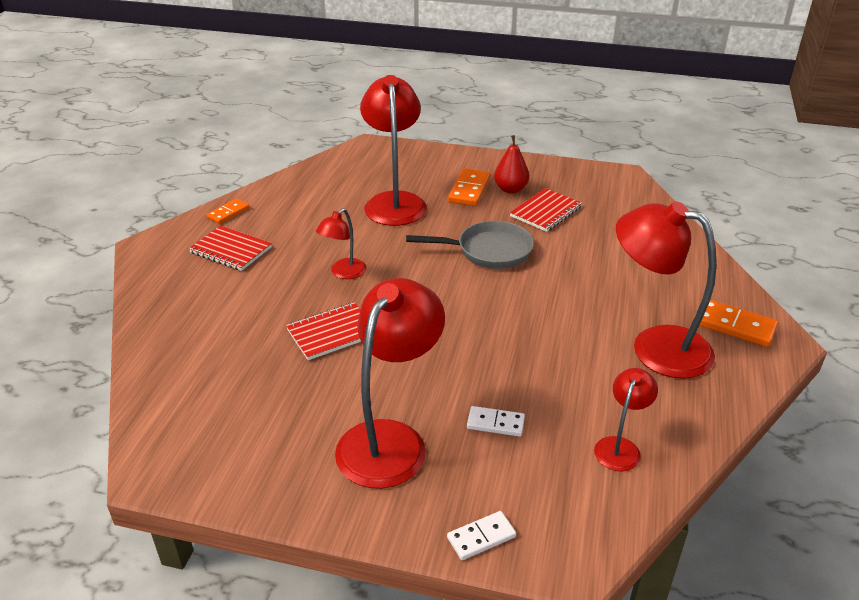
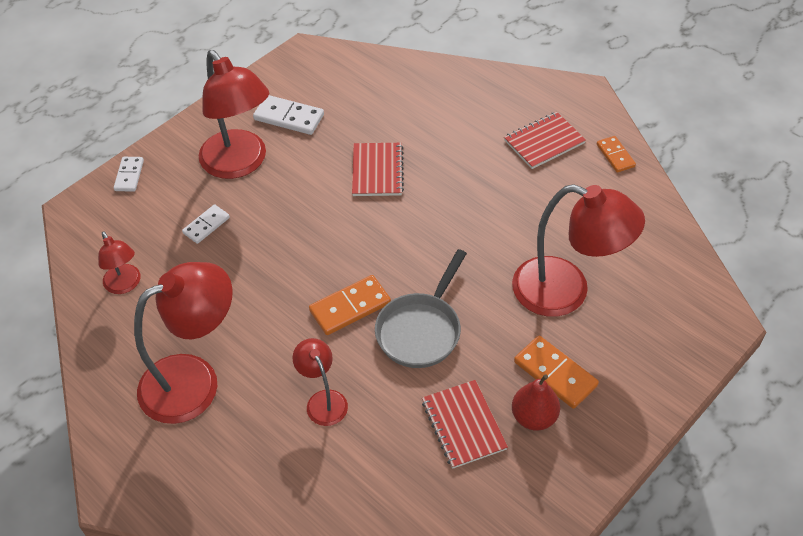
camera: 120 degrees right, 15 degrees up
(288, 432) = (289, 117): none -> white domino
(343, 273) = (457, 205): red lamp -> red lamp (323, 400)
(734, 325) = (167, 467): orange domino -> orange domino (350, 307)

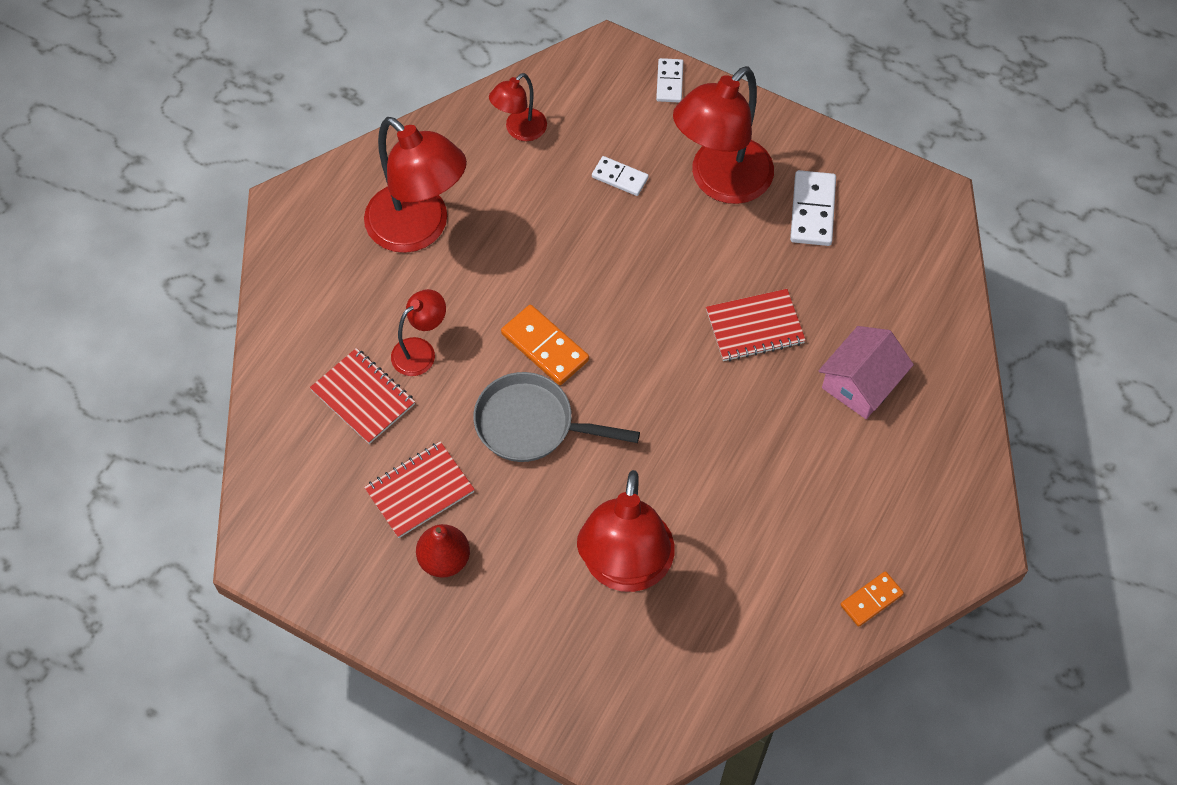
camera: 75 degrees right, 10 degrees up
(129, 175) = (669, 82): white domino -> white domino turned 75 degrees counterclockwise
(444, 123) = (861, 383): none -> pink house
(544, 142) = (867, 508): red notebook -> red notebook (363, 397)
(555, 374) = (505, 573): orange domino -> none

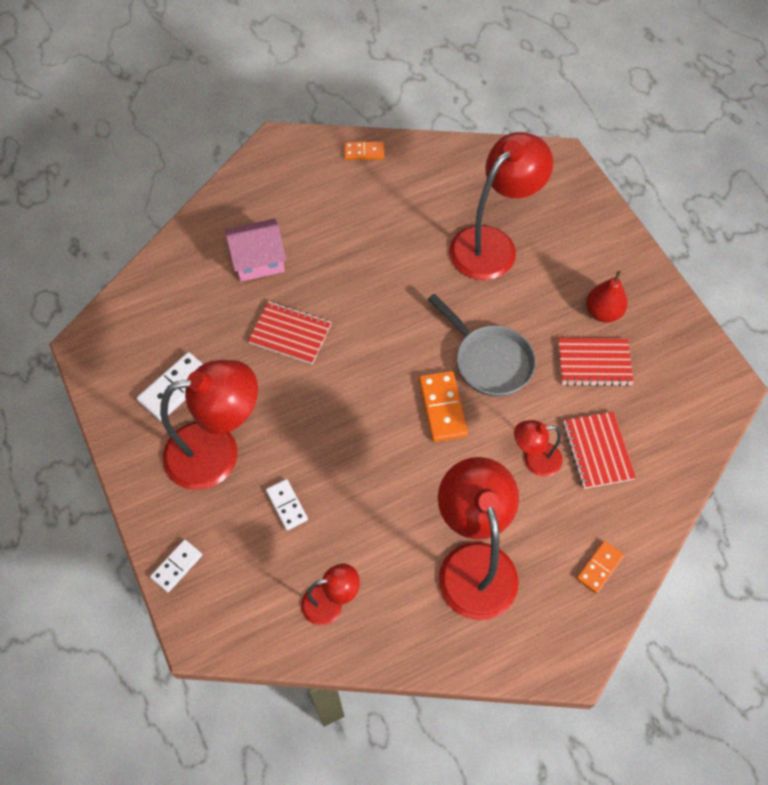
camera: 145 degrees left, 0 degrees up
(302, 291) = (599, 567): none -> orange domino

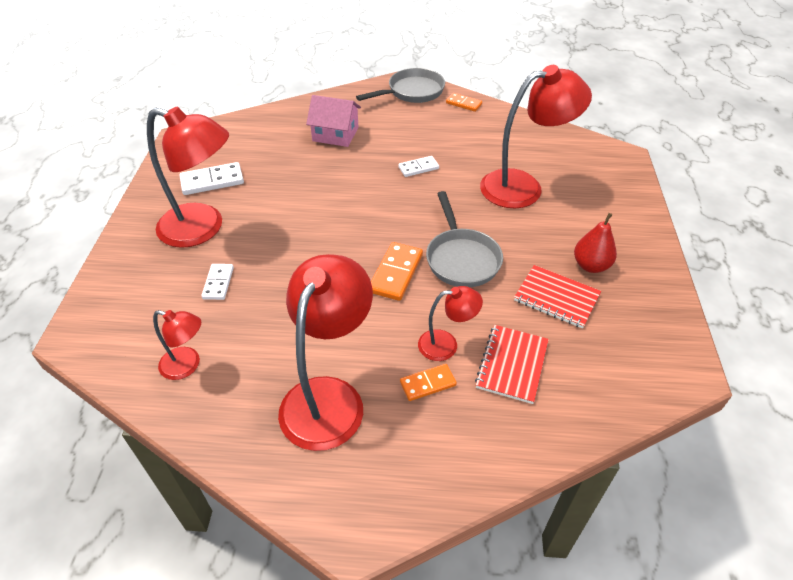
camera: 30 degrees right, 15 degrees down
(177, 566) = (105, 285): white domino -> white domino (418, 168)
(290, 334) = (319, 182): red notebook -> none
(297, 158) = (412, 92): none -> grey pan
(534, 460) = (446, 344): red lamp -> red lamp turned 150 degrees clockwise
(599, 567) = (444, 462): orange domino -> orange domino (428, 384)

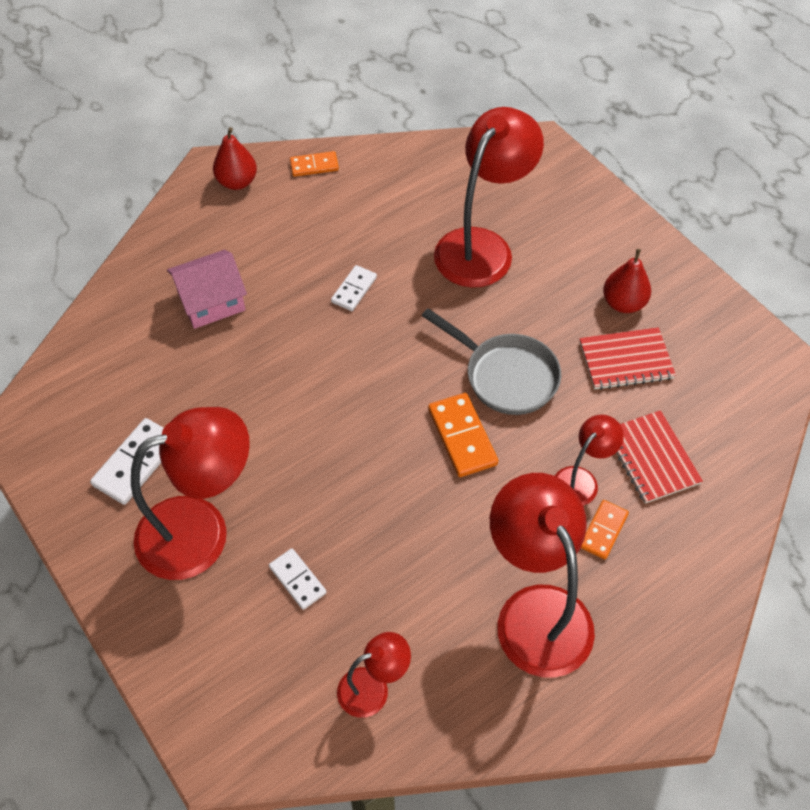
camera: 40 degrees left, 10 degrees up
(412, 92) = (237, 182): grey pan -> red pear

